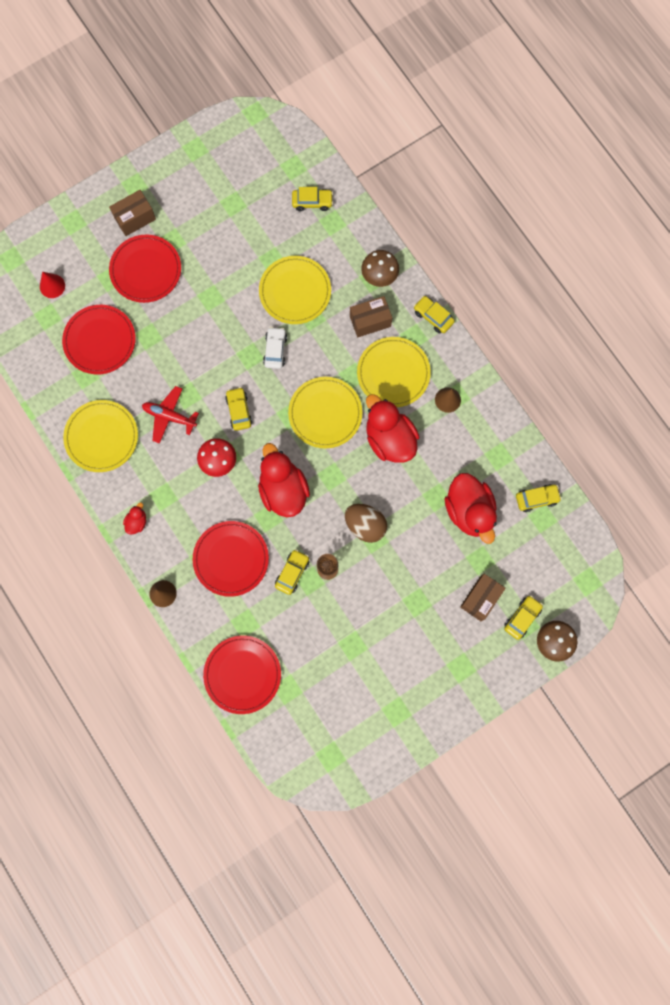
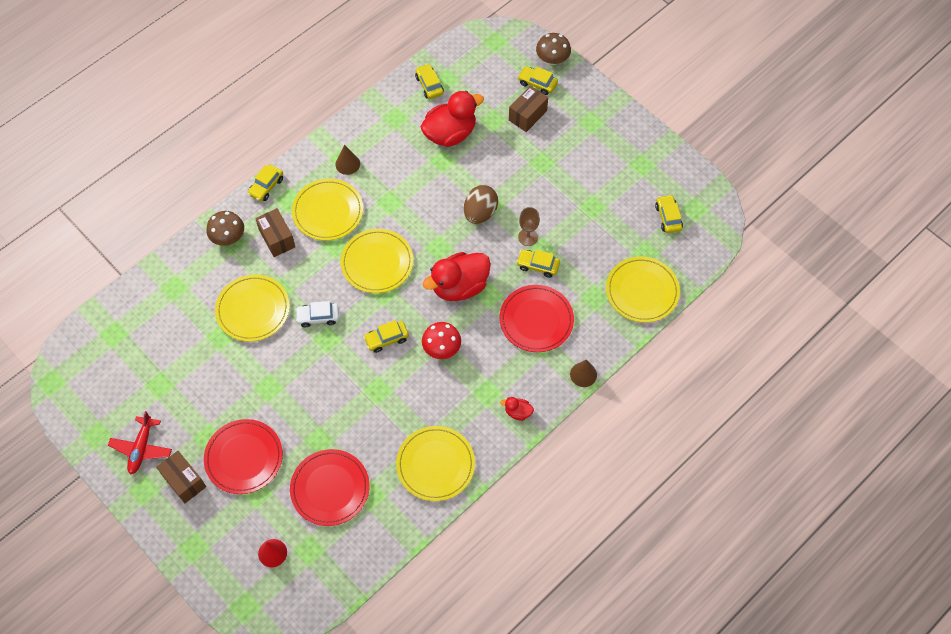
camera: 100 degrees left, 15 degrees down
(169, 416) = (403, 402): red plane -> red plane (141, 448)
(242, 674) = (642, 291): red plate -> yellow plate
(312, 202) = (152, 310): yellow car -> yellow car (668, 217)
(389, 439) = (393, 205): red duck -> none
(480, 598) = (527, 115): brown box -> brown box turned 75 degrees counterclockwise

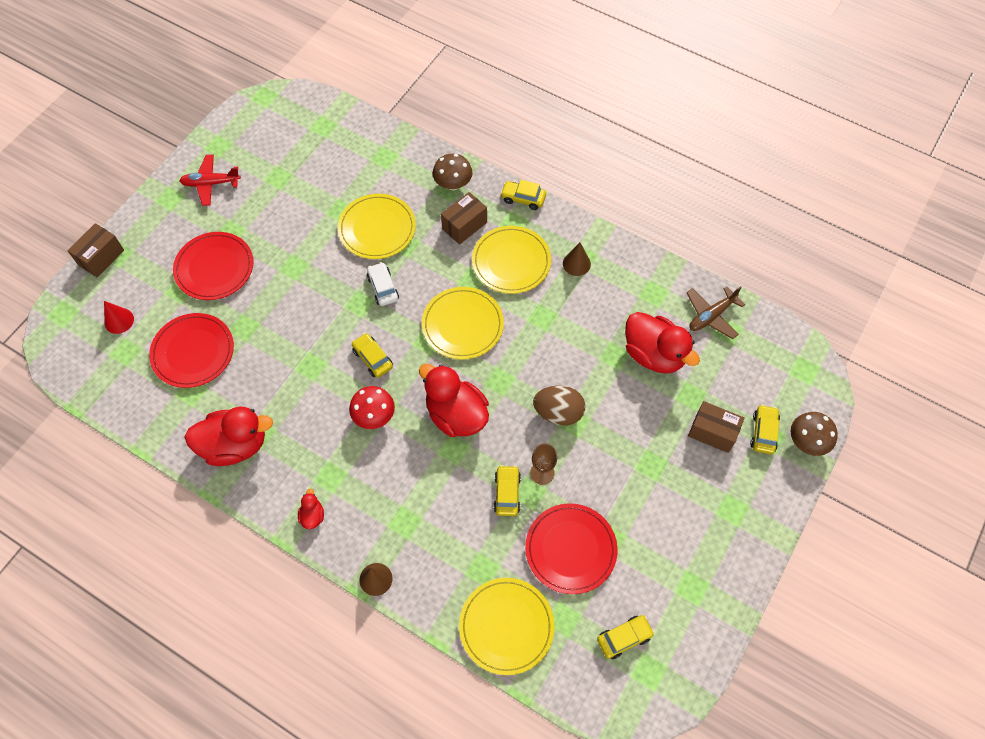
camera: 75 degrees right, 0 degrees up
(184, 481) = (183, 226): brown box -> brown box (101, 257)
(429, 85) = (711, 316): yellow car -> brown plane
(435, 464) = (235, 445): yellow plate -> red duck
(536, 320) = (434, 508): red plate -> red plate (570, 549)

